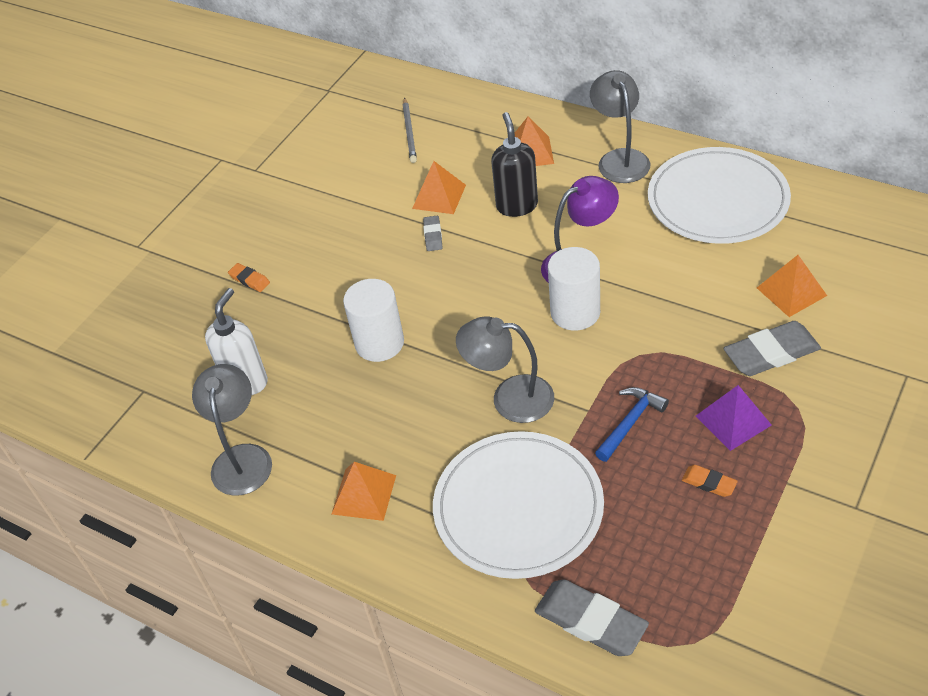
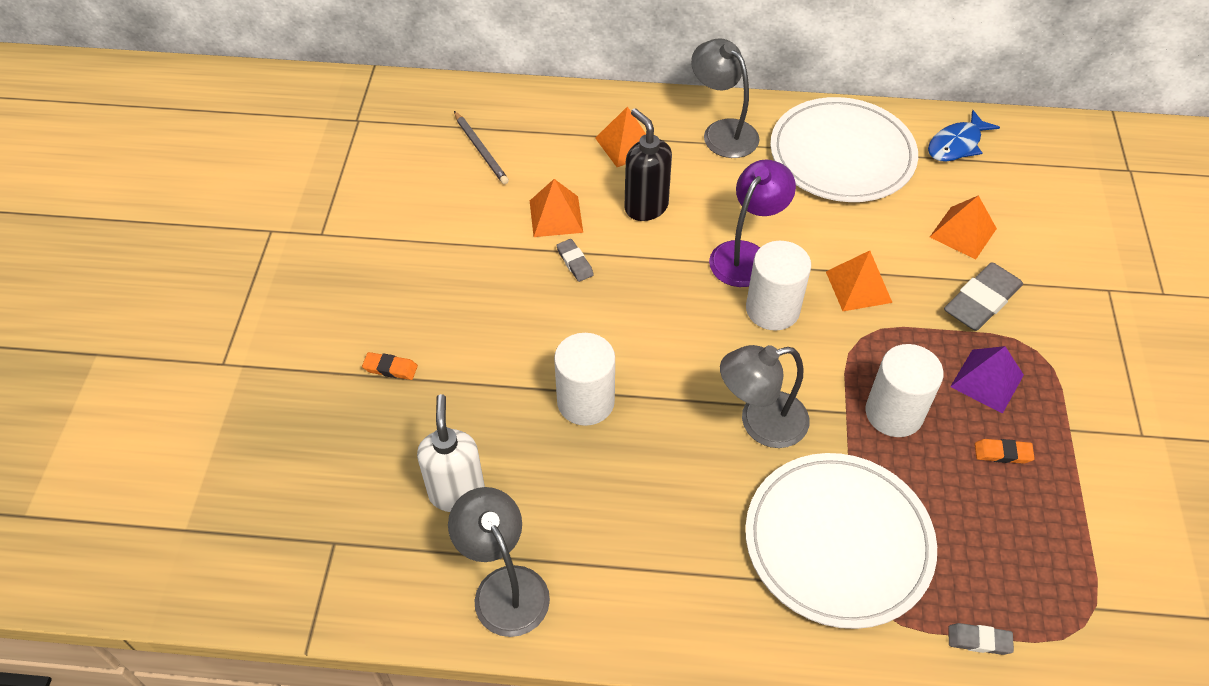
camera: 30 degrees left, 5 degrees up
(364, 494) = (668, 583): orange pyramid -> orange pyramid (858, 287)
(591, 621) = (979, 640): grey eraser -> grey eraser, size x0.51
(630, 422) = (894, 413): blue hammer -> white cylinder
(834, 214) = (956, 144): none -> blue fish

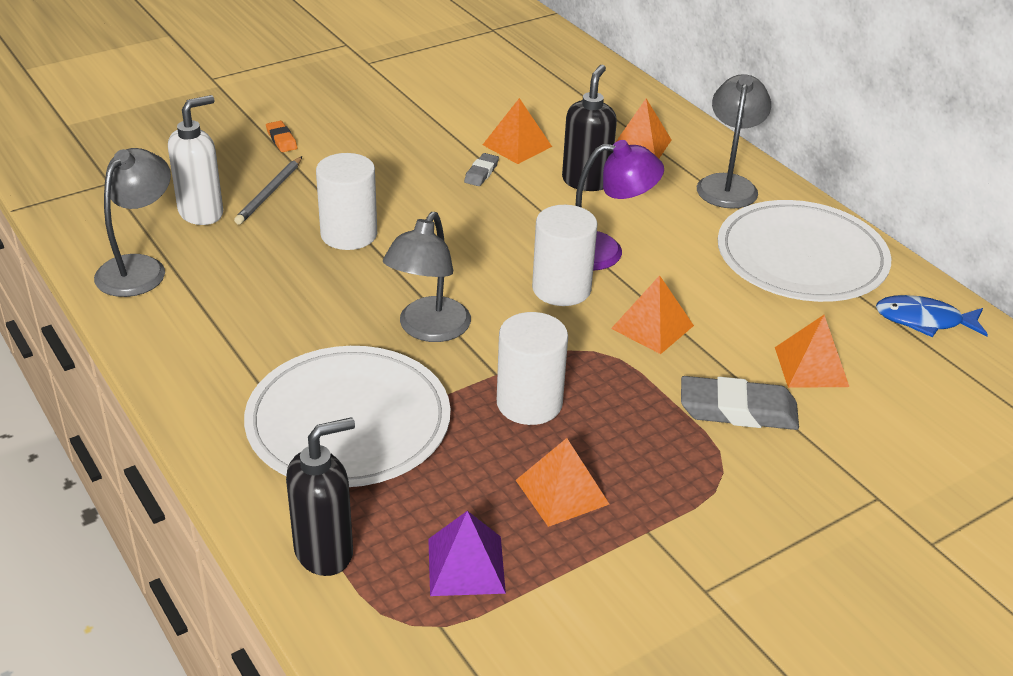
camera: 50 degrees right, 15 degrees down
(481, 150) = (537, 87): grey pencil -> grey pencil (270, 193)
(760, 423) = (428, 330): grey lamp -> grey lamp turned 105 degrees counterclockwise
(979, 640) = (324, 552): grey eraser -> black soap dispenser
(987, 380) = (640, 449): purple pyramid -> purple pyramid (466, 565)
(1002, 453) = (562, 492): orange eraser -> orange pyramid

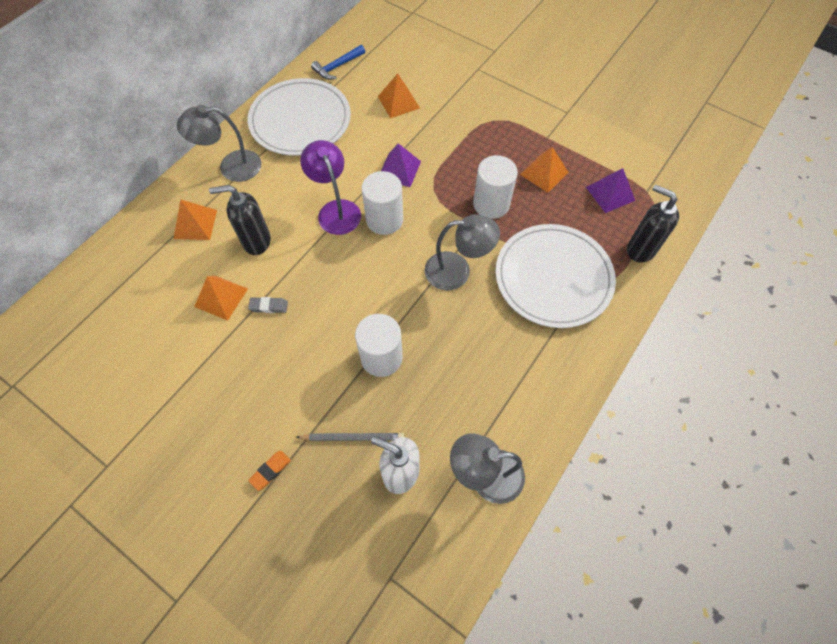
camera: 110 degrees left, 25 degrees up
(652, 327) = (399, 170): orange pyramid -> purple pyramid
(737, 410) = (448, 123): grey eraser -> none
(924, 320) = (337, 67): blue fish -> blue hammer

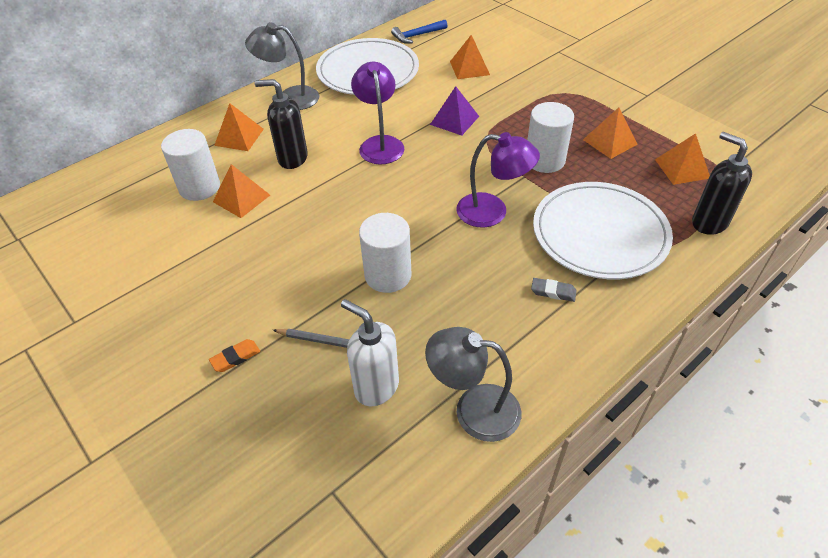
camera: 15 degrees right, 15 degrees down
(269, 306) = (285, 213): grey eraser -> grey eraser (553, 292)
(384, 219) = (427, 158): white cylinder -> white cylinder (199, 187)
(457, 271) = (492, 212): grey lamp -> purple lamp
(610, 193) = (682, 168): purple pyramid -> orange pyramid

